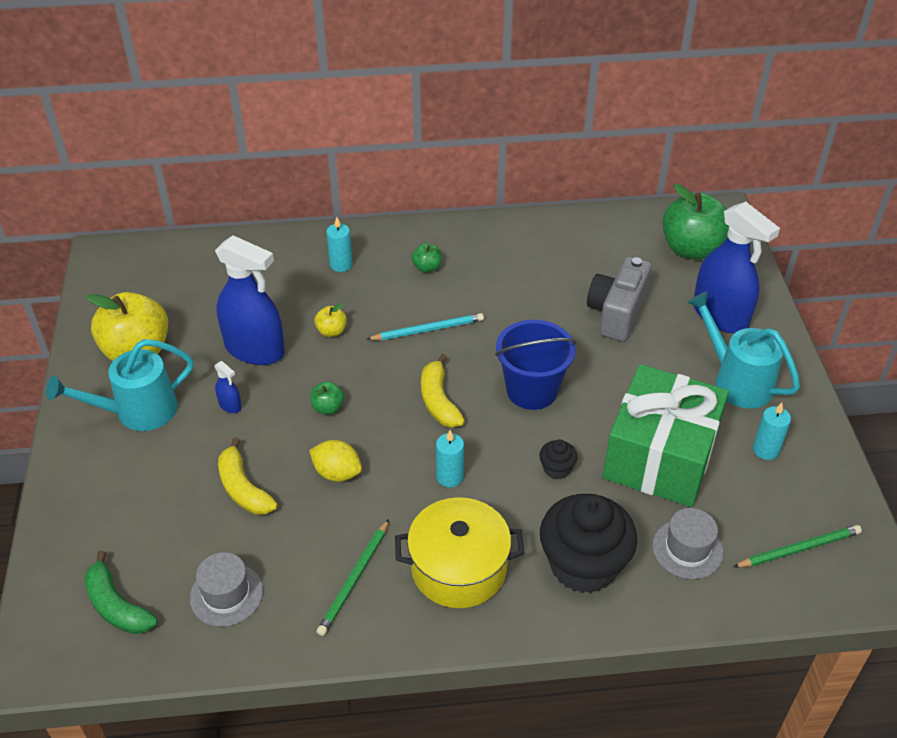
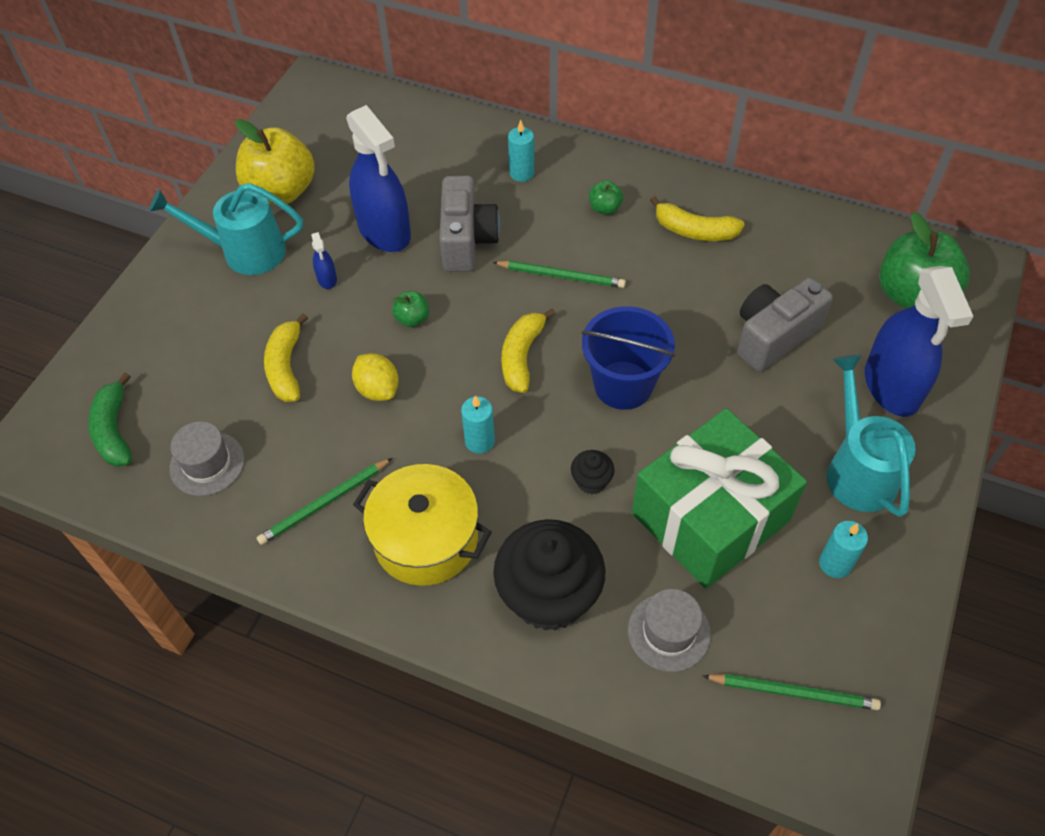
camera: 30 degrees right, 10 degrees up
(331, 331) = (467, 240): yellow apple -> grey camera
(428, 329) = (561, 276): turquoise pencil -> green pencil
(507, 260) = (694, 231): none -> yellow banana

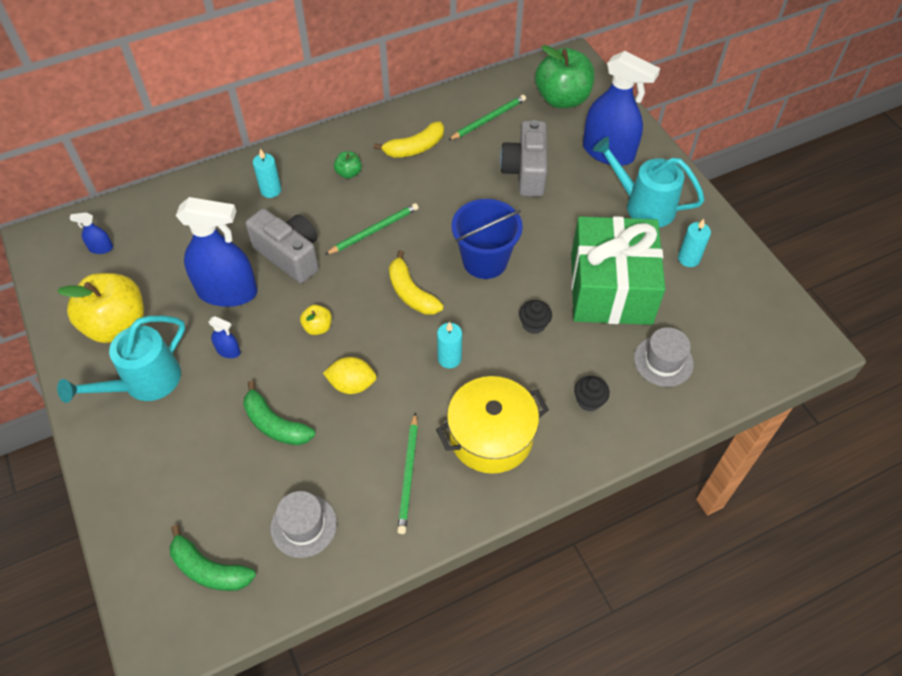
camera: 50 degrees left, 0 degrees up
(286, 367) = (275, 424): yellow banana -> green banana
(342, 122) = (101, 248): none -> blue spray bottle
(412, 319) = (318, 327): green apple -> yellow apple
(549, 595) = (589, 401): black cupcake -> black cupcake, size x0.43
(793, 692) = (745, 334): green pencil -> green pencil (488, 119)

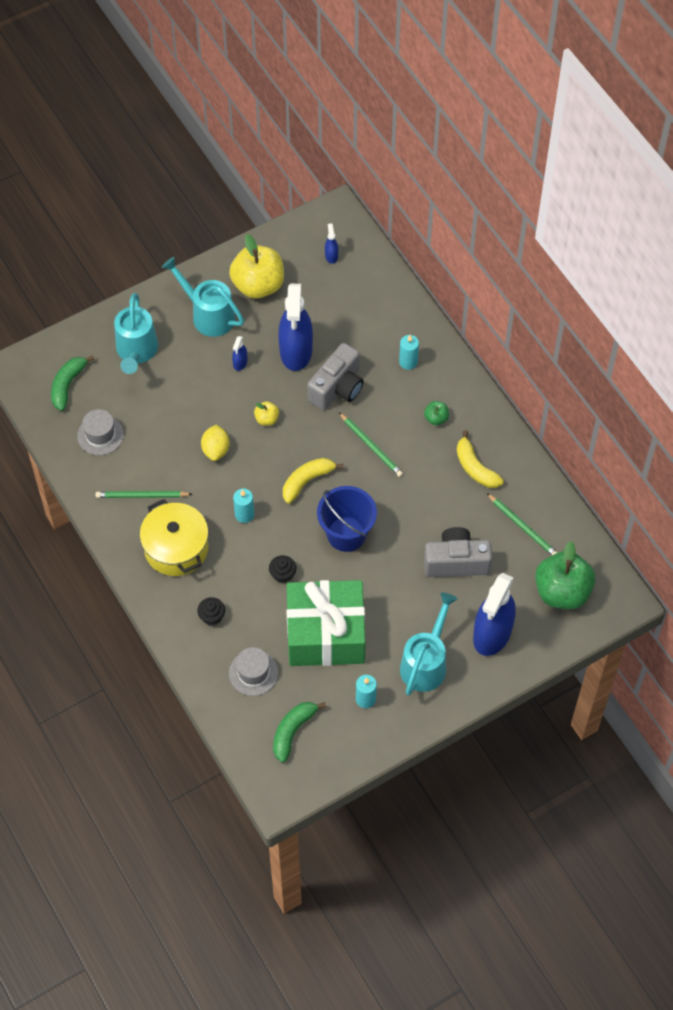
camera: 85 degrees right, 5 degrees up
(177, 473) = (136, 352): none -> turquoise watering can
(275, 424) = (178, 404): green banana -> green banana (293, 731)

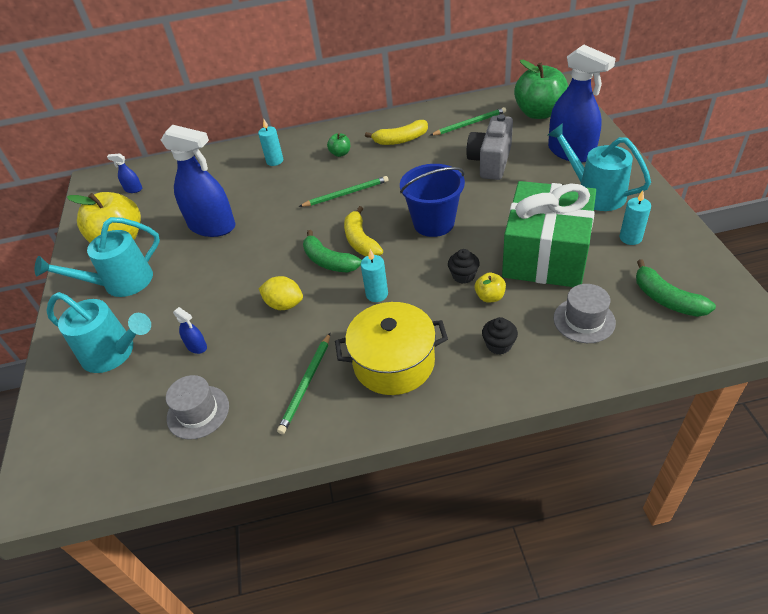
camera: 65 degrees left, 15 degrees down
(68, 385) = (104, 435): green banana -> green banana (328, 261)
(240, 362) = (194, 268): blue spray bottle -> blue spray bottle (197, 346)
(267, 419) = (273, 258): yellow apple -> yellow apple (490, 297)
(337, 388) = (271, 205): grey camera -> none

